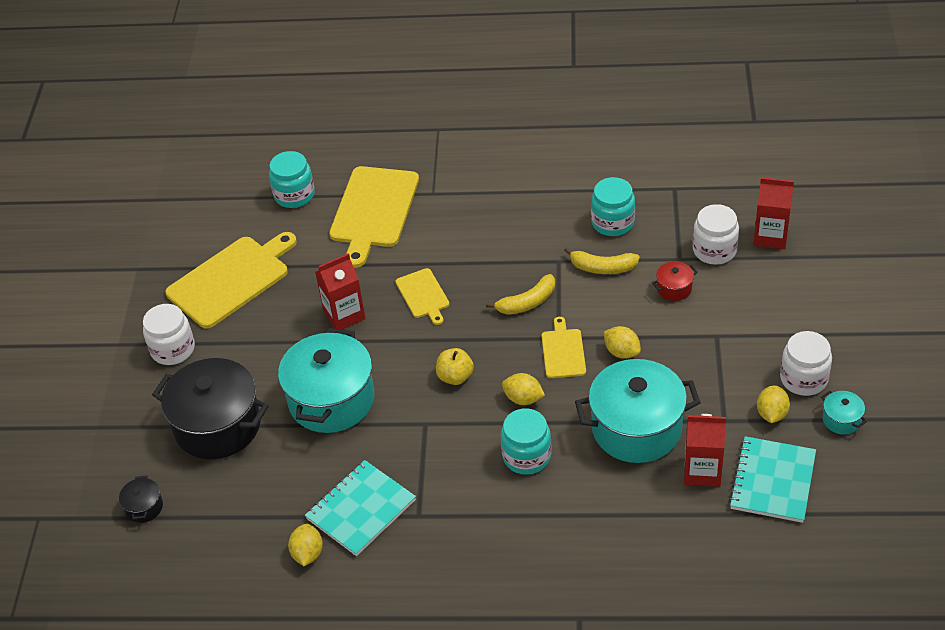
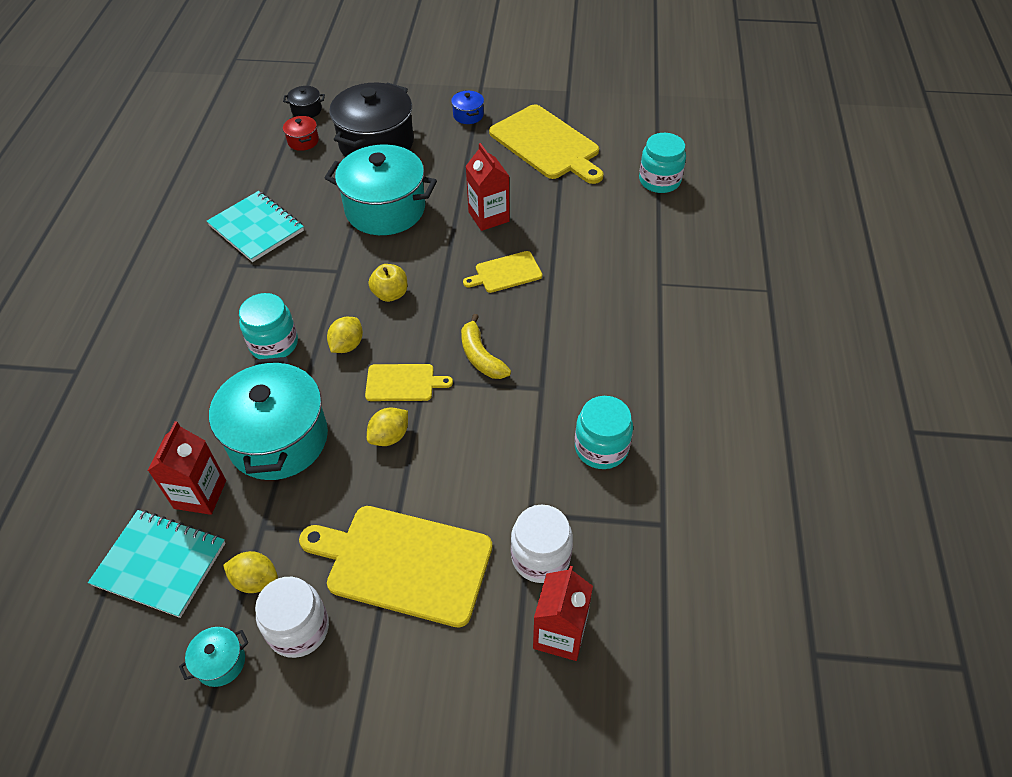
camera: 90 degrees right, 5 degrees up
(173, 349) = (468, 115): white jar -> blue pot
(307, 553) = (225, 197): yellow lemon -> none
(373, 211) = (633, 237): yellow cutting board -> yellow cutting board (403, 563)
(602, 268) = (525, 430): yellow banana -> none
(674, 288) = (479, 501): red pot -> red pot (303, 141)

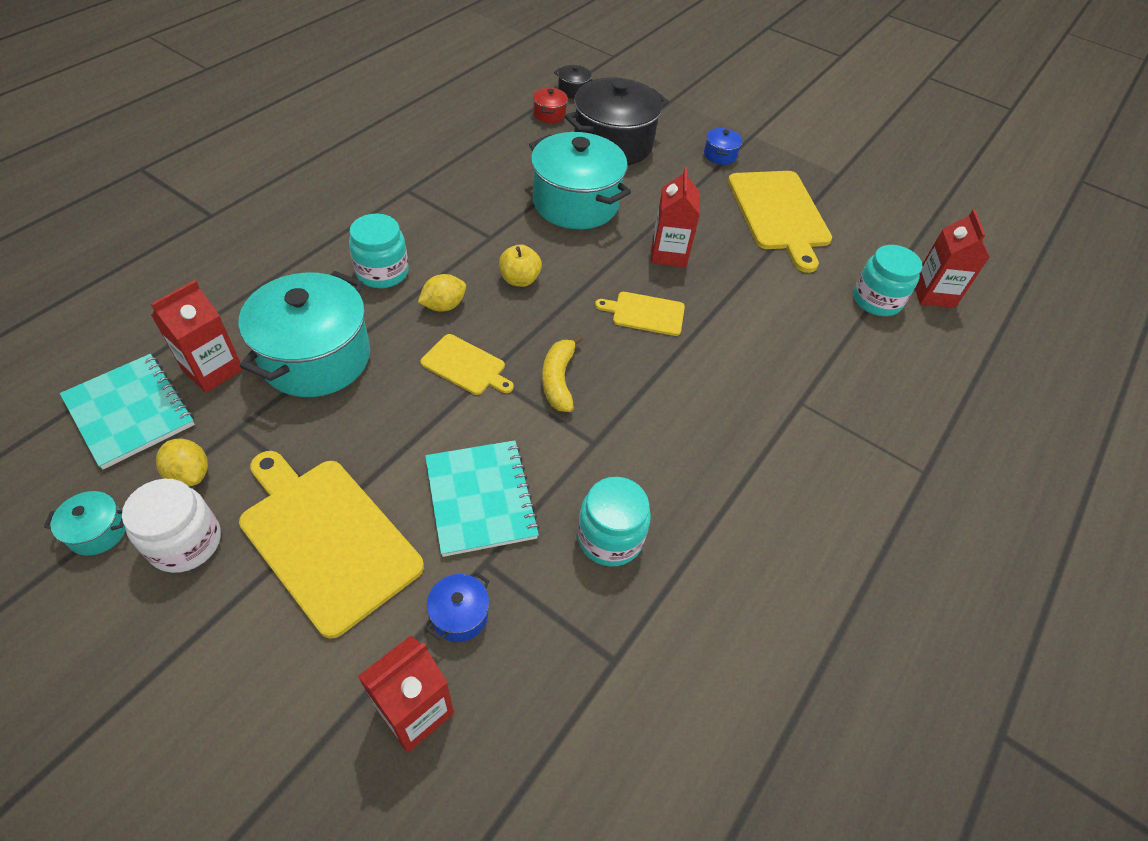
camera: 25 degrees right, 0 degrees up
(256, 228) = (450, 168): turquoise notebook -> turquoise notebook (481, 498)
(389, 436) = (413, 409): yellow lemon -> none
(540, 557) = (459, 615): white jar -> blue pot
(694, 157) = (933, 294): none -> red carton

